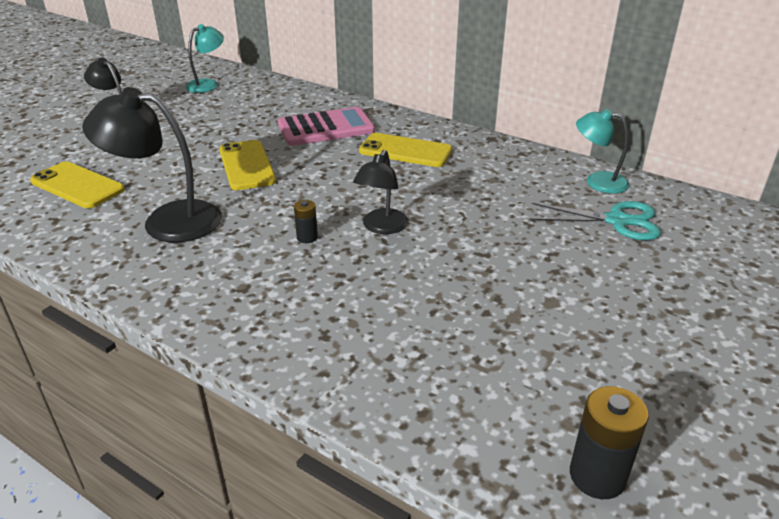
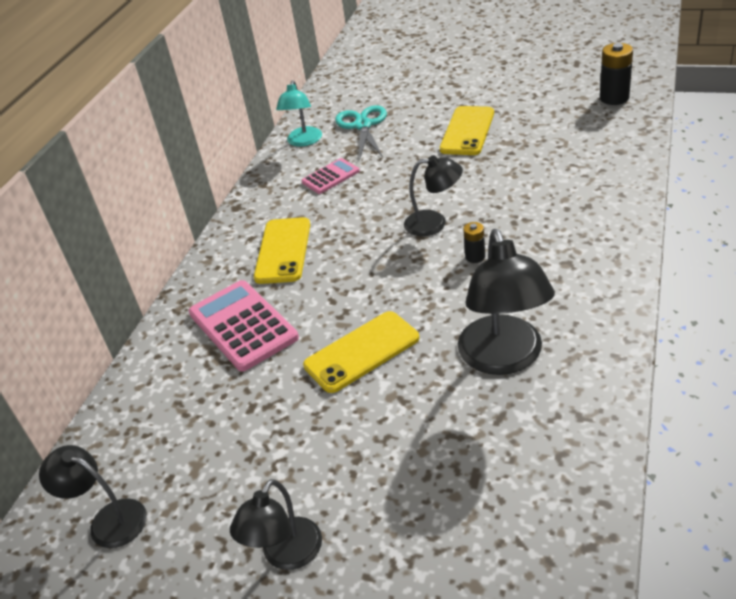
camera: 100 degrees left, 5 degrees up
(77, 186) = (481, 484): yellow phone -> yellow phone (467, 131)
(207, 84) = (108, 519): turquoise lamp -> black lamp
(512, 186) = (330, 177): none -> pink calculator

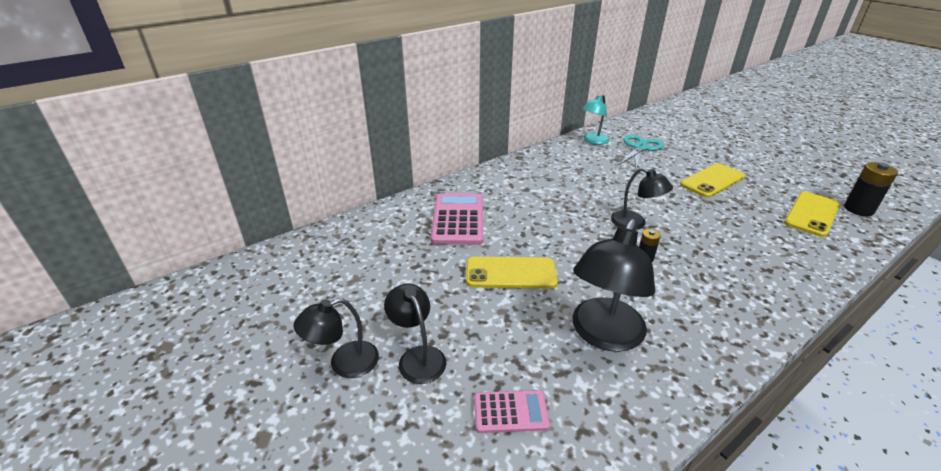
camera: 30 degrees right, 5 degrees down
(108, 519) = (286, 278): black lamp -> black lamp (418, 357)
(283, 251) = (522, 192): yellow phone -> yellow phone (812, 214)
(330, 177) = (591, 166): pink calculator -> pink calculator (510, 412)

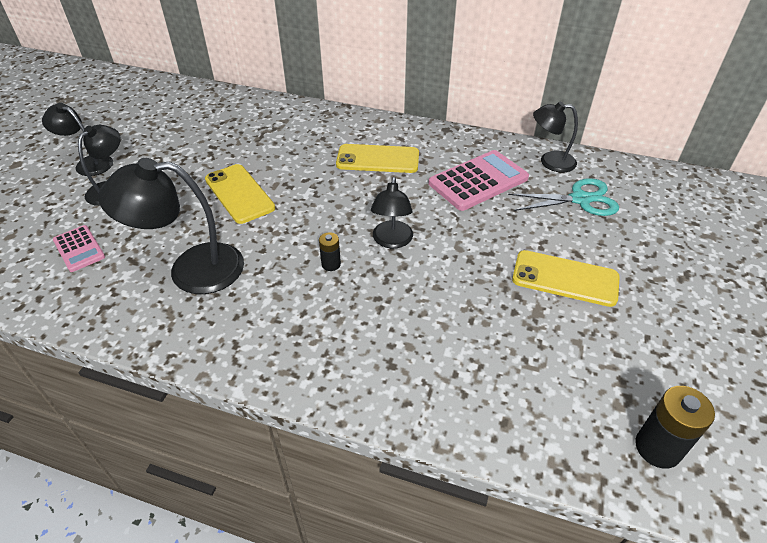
camera: 55 degrees right, 10 degrees up
(458, 219) = (295, 139): pink calculator -> pink calculator (478, 181)
(593, 141) = (550, 161): turquoise lamp -> black lamp
(812, 214) = (579, 392): yellow phone -> yellow phone (378, 159)

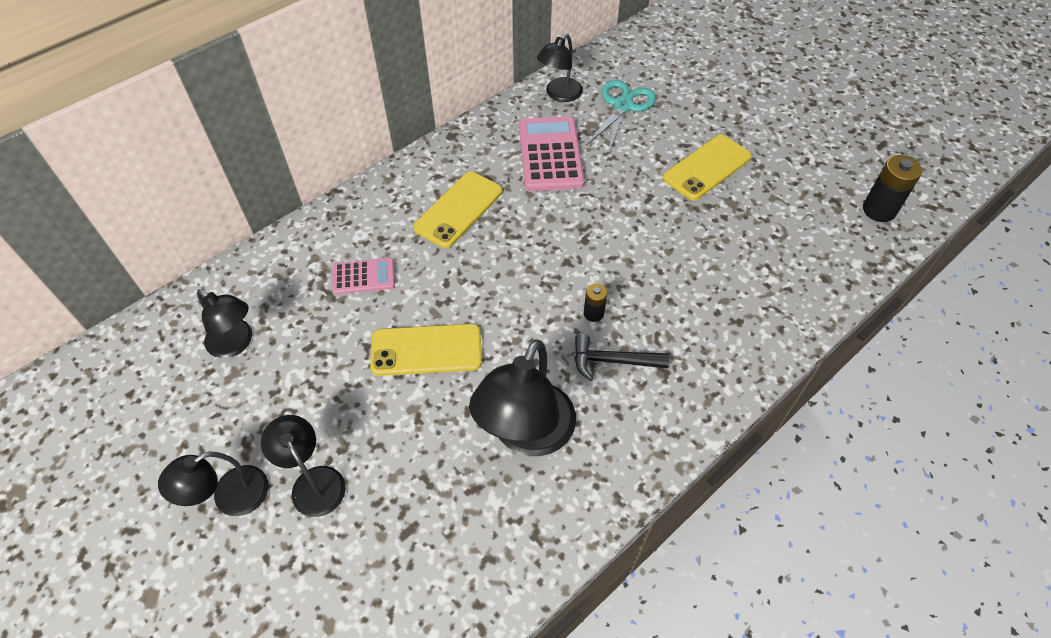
camera: 60 degrees left, 10 degrees up
(79, 249) = (414, 543): pink calculator -> pink calculator (363, 277)
(289, 293) = (612, 361): none -> black hammer
(392, 241) = (591, 254): black lamp -> black lamp (236, 343)

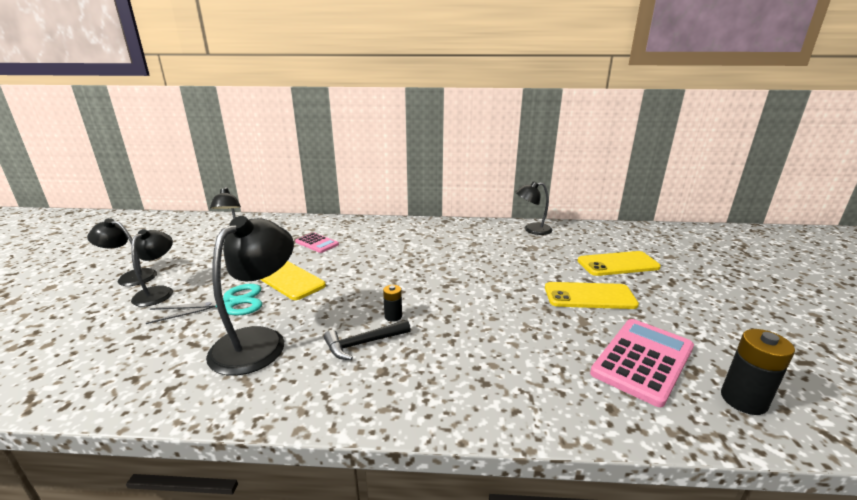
camera: 45 degrees right, 30 degrees down
(459, 210) = (400, 243): yellow phone -> yellow phone (618, 264)
(526, 435) = (259, 341): black lamp -> black lamp turned 135 degrees clockwise
(550, 154) = (486, 247): pink calculator -> pink calculator (643, 360)
(612, 361) = (363, 343): black hammer -> black hammer turned 75 degrees counterclockwise
(623, 106) = (567, 248): turquoise scissors -> turquoise scissors (228, 304)

